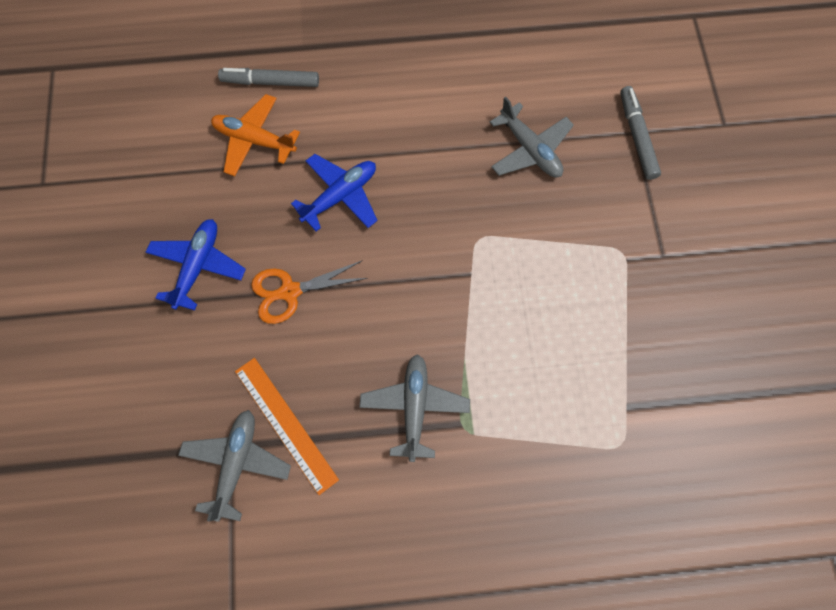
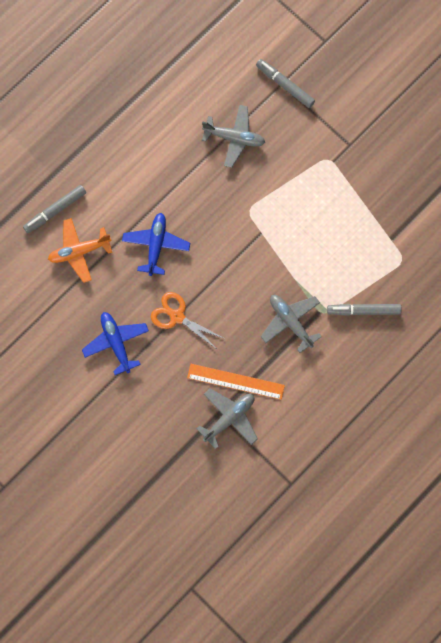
camera: 40 degrees left, 5 degrees up
(237, 463) = (229, 418): grey plane -> grey plane turned 75 degrees clockwise
(290, 291) = (177, 316): orange scissors -> orange scissors turned 90 degrees clockwise
(518, 469) = (363, 311): none -> grey marker

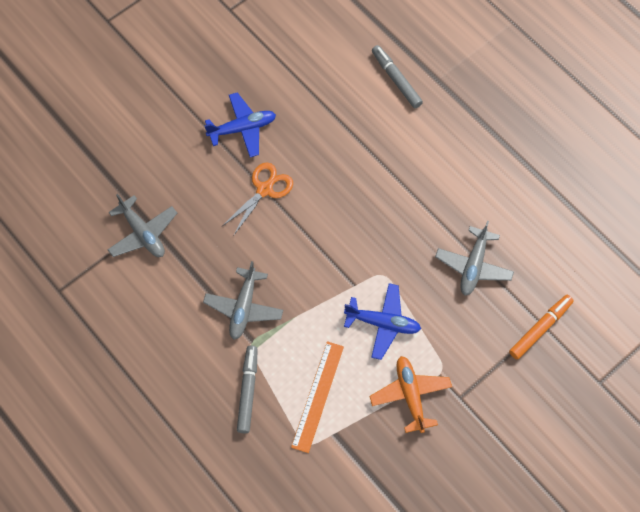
camera: 95 degrees right, 10 degrees down
(79, 251) = (348, 100): orange plane -> orange plane (410, 395)
(156, 245) = (348, 174): blue plane -> blue plane (383, 323)
(235, 381) = (183, 243): orange ruler -> orange ruler (317, 396)
(285, 85) = (540, 328): grey marker -> orange marker
(290, 322) = (244, 307): grey plane -> grey plane turned 135 degrees clockwise

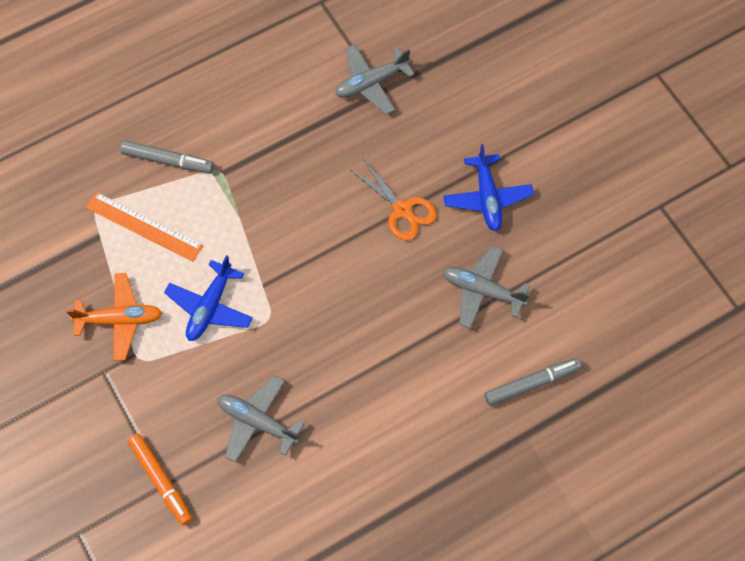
camera: 100 degrees right, 0 degrees up
(244, 307) = (262, 169): grey plane -> grey plane (482, 291)

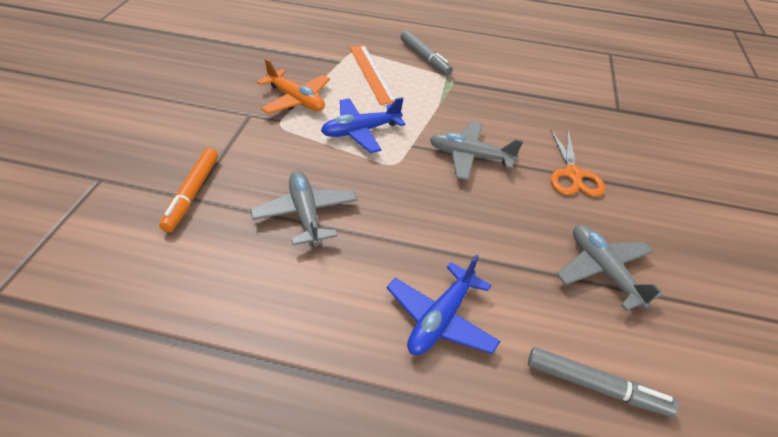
camera: 40 degrees right, 20 degrees down
(371, 83) = (613, 102): grey plane -> grey plane (470, 156)
(487, 197) = (663, 214): blue plane -> blue plane (441, 319)

